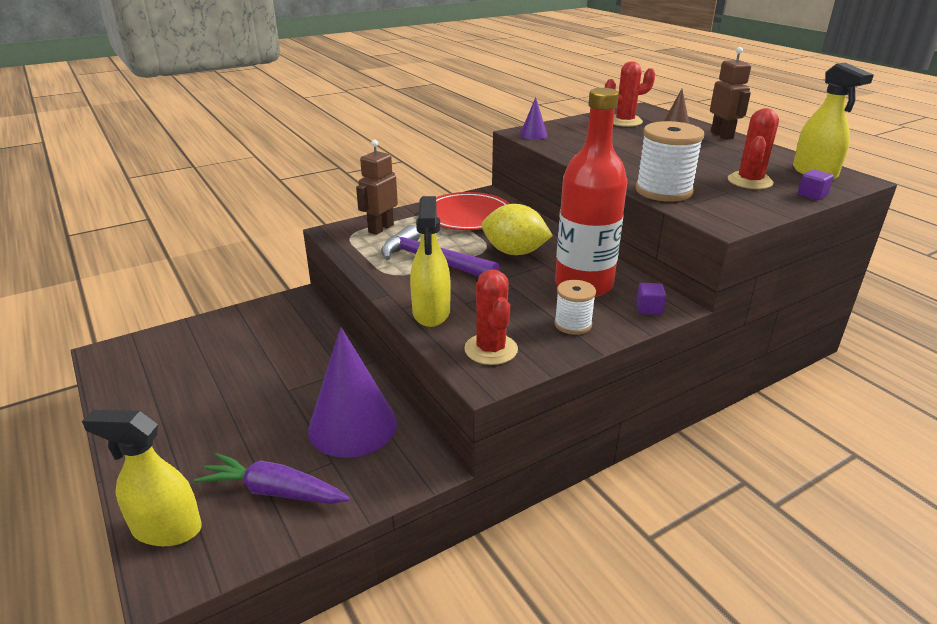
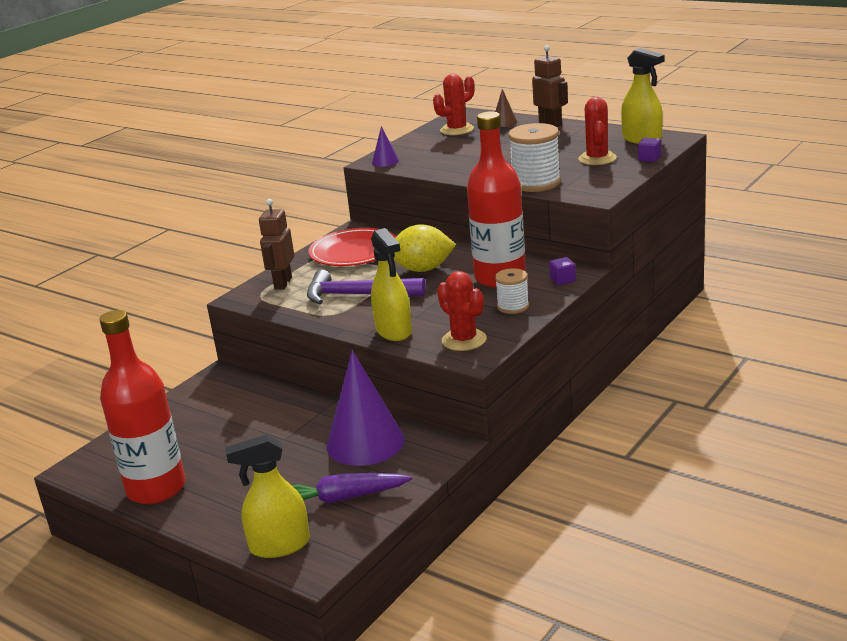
camera: 20 degrees left, 5 degrees down
(138, 403) = (156, 488): none -> red bottle

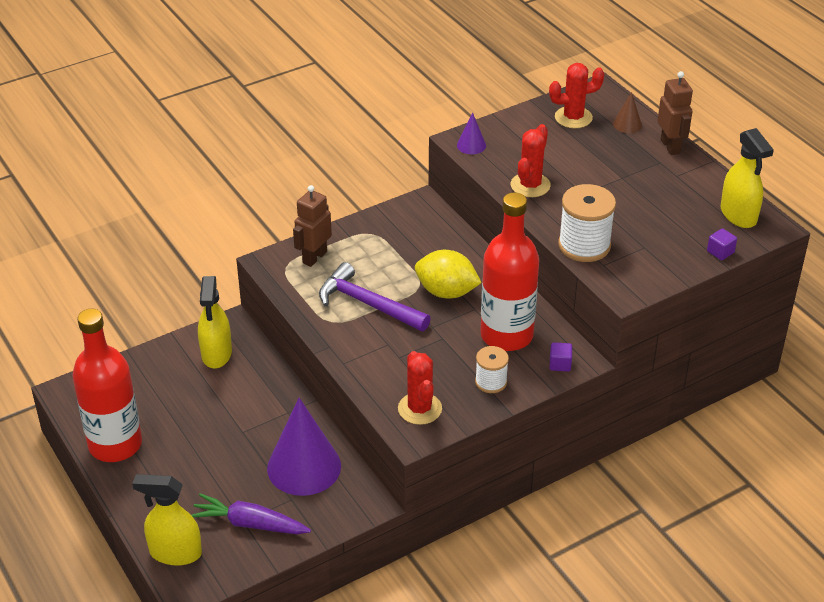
camera: 20 degrees right, 15 degrees up
(354, 252) = (401, 237): red plate -> none
(394, 331) = (369, 369): yellow spray bottle -> yellow spray bottle (216, 354)
(597, 159) = (670, 230): red cactus -> red cactus (530, 185)

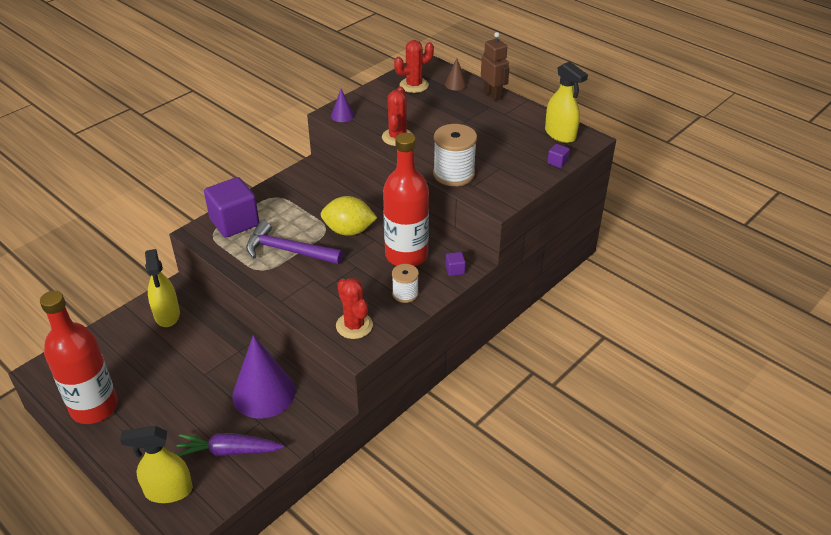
camera: 15 degrees left, 0 degrees up
(314, 257) = (234, 222): brown robot -> purple cube

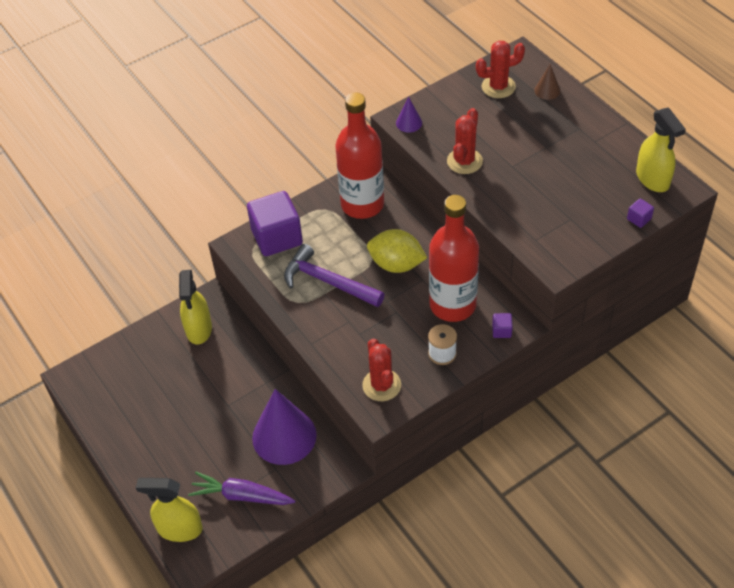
camera: 15 degrees right, 10 degrees up
(94, 407) = (118, 426): red bottle -> red bottle (362, 204)
(454, 174) = (517, 221): white spool -> none
(493, 95) = (587, 111): brown robot -> none

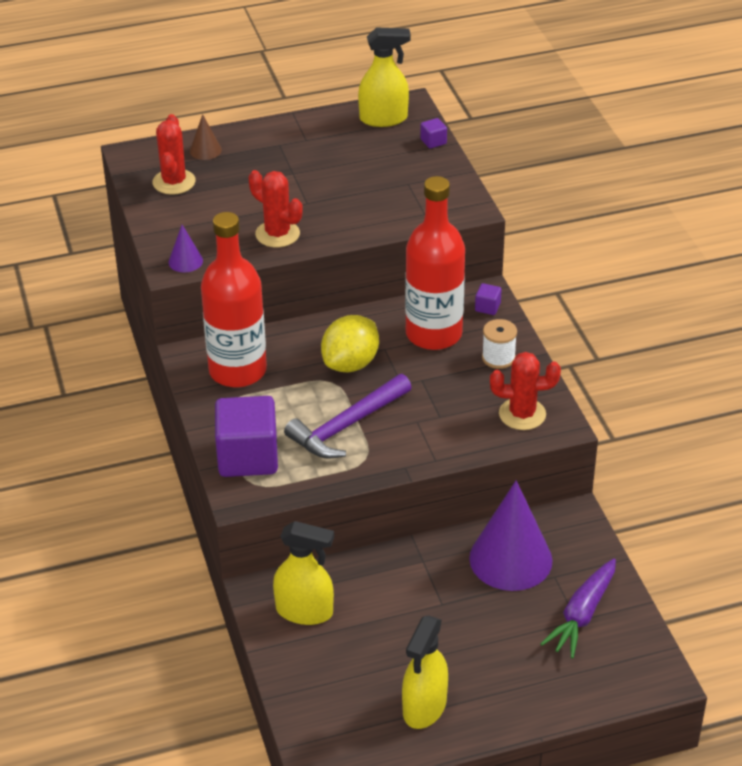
camera: 75 degrees left, 10 degrees down
(179, 529) = (610, 683): yellow spray bottle -> yellow spray bottle (424, 707)

